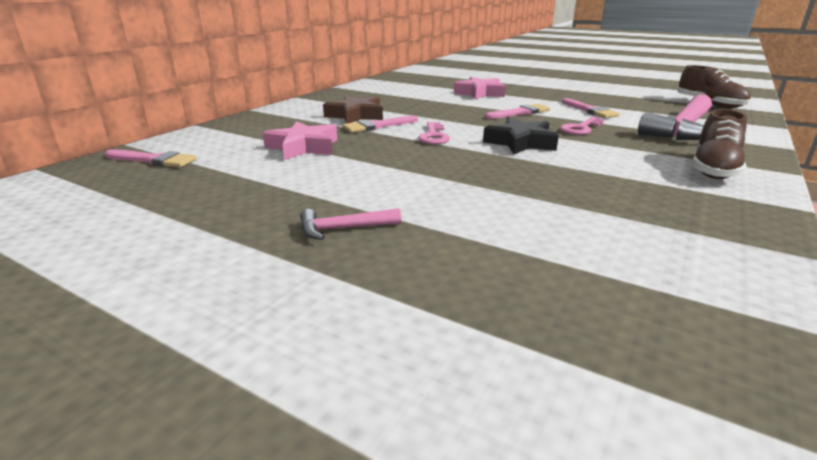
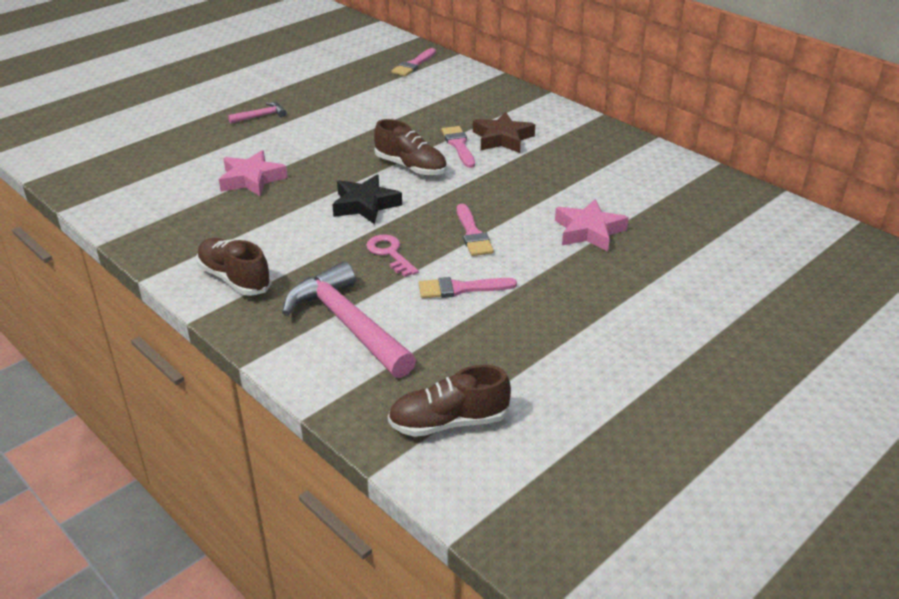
camera: 105 degrees right, 10 degrees up
(303, 147) = (412, 111): pink star -> pink star (251, 179)
(344, 228) = (260, 116): pink hammer -> pink hammer turned 60 degrees clockwise
(433, 136) = (411, 167): pink key -> brown shoe

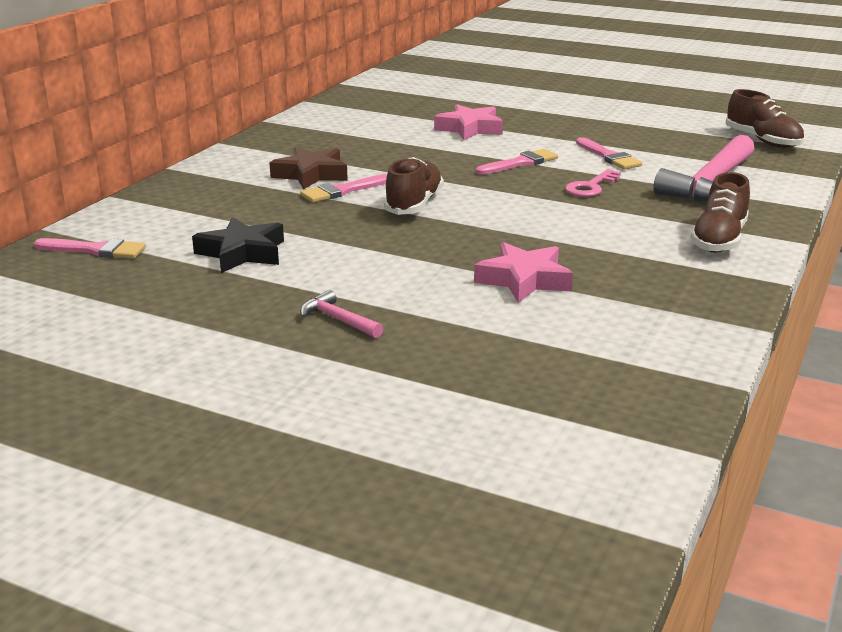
camera: 110 degrees left, 10 degrees down
(365, 205) = (516, 211): black star -> black star (242, 253)

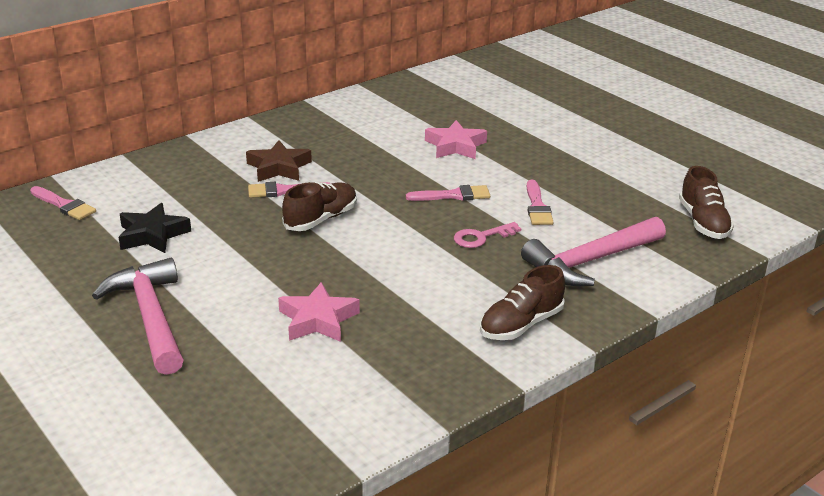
camera: 25 degrees right, 5 degrees up
(338, 320) = (151, 317): pink hammer -> pink hammer, size x2.22

